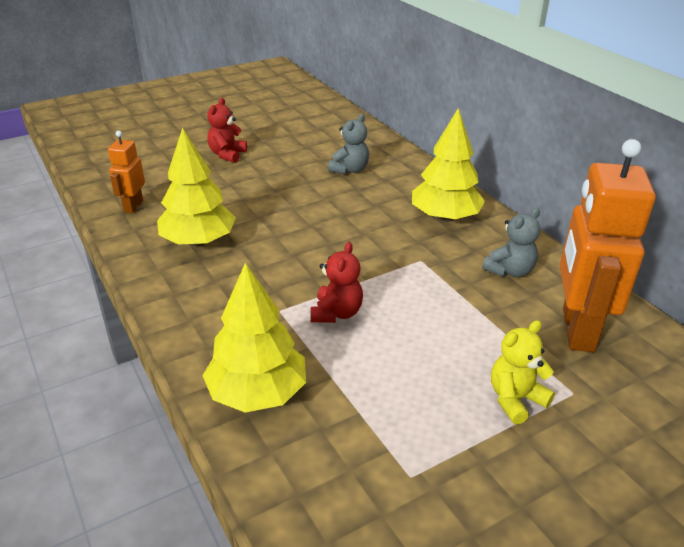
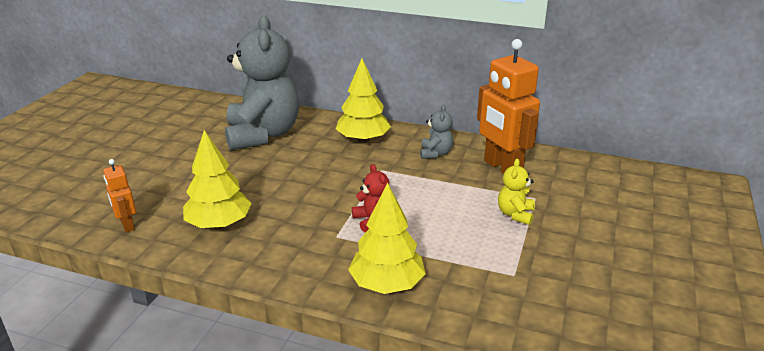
camera: 40 degrees left, 5 degrees down
(227, 155) = (152, 159): red teddy bear -> none
(350, 170) = (263, 135): grey teddy bear -> grey teddy bear, size x2.42

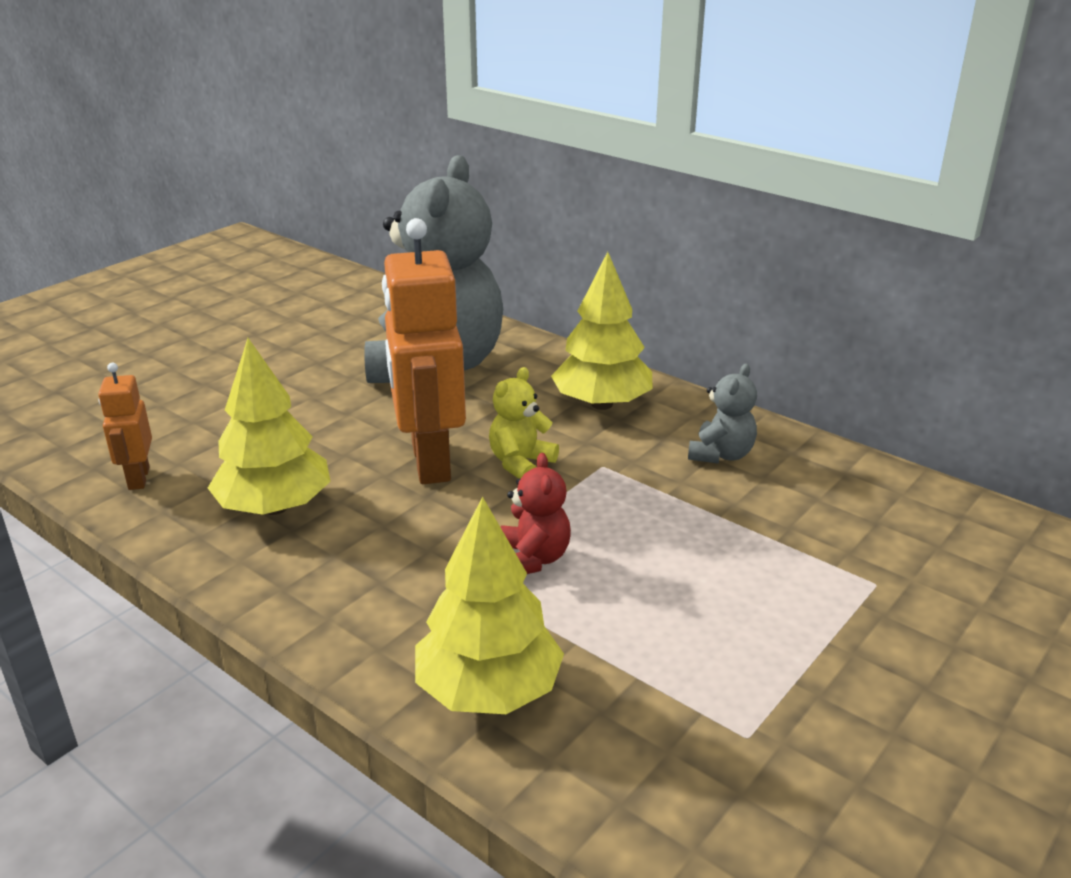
camera: 20 degrees right, 0 degrees up
(502, 168) = (838, 508): orange robot -> orange robot (429, 462)
(515, 214) = (816, 609): yellow teddy bear -> yellow teddy bear (520, 463)

